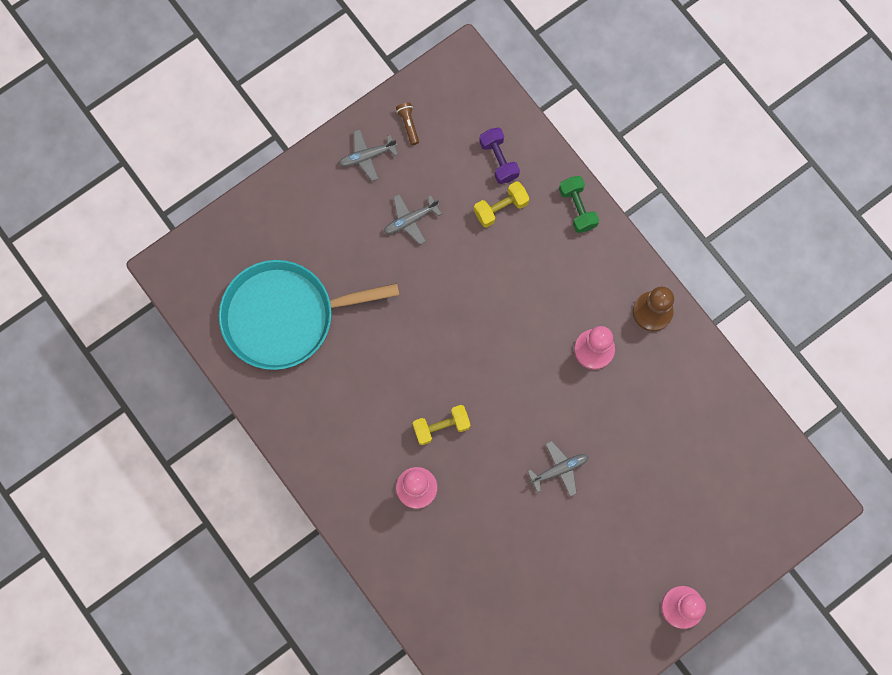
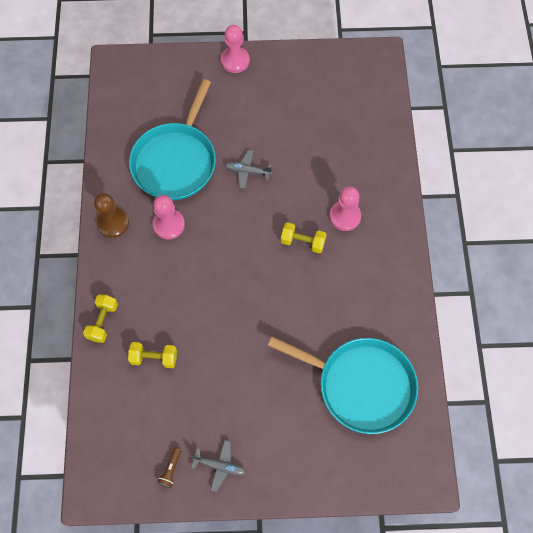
camera: 145 degrees left, 10 degrees down
(410, 220) = (223, 393): grey plane -> none
(499, 160) = (127, 394): purple dumbbell -> none
(577, 208) = (103, 322): green dumbbell -> yellow dumbbell
(645, 427) = (176, 161): none -> turquoise pan

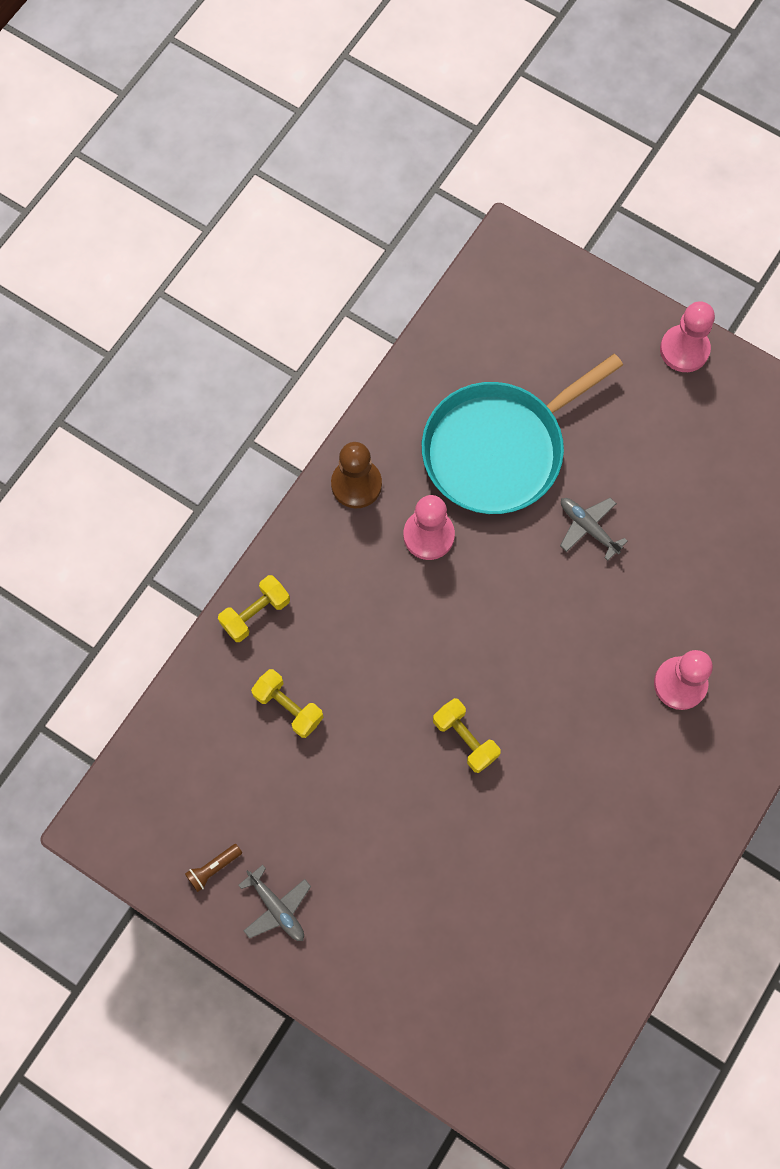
camera: 35 degrees right, 5 degrees up
(303, 242) = (594, 681): yellow dumbbell -> yellow dumbbell (465, 738)
(361, 385) = (534, 933): turquoise pan -> none

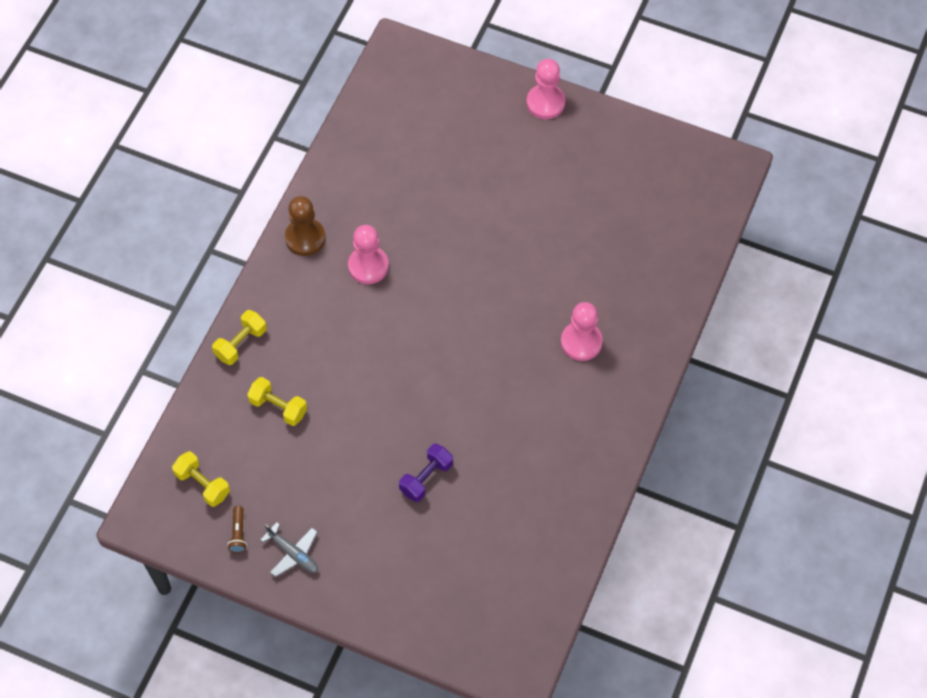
camera: 10 degrees left, 10 degrees down
(213, 868) = (238, 533): brown flashlight -> brown flashlight turned 45 degrees counterclockwise
(457, 835) = (426, 478): none -> purple dumbbell
(465, 738) = (421, 408): yellow dumbbell -> yellow dumbbell (202, 484)
(499, 449) = (413, 196): turquoise pan -> none
(588, 528) = (492, 242): grey plane -> none

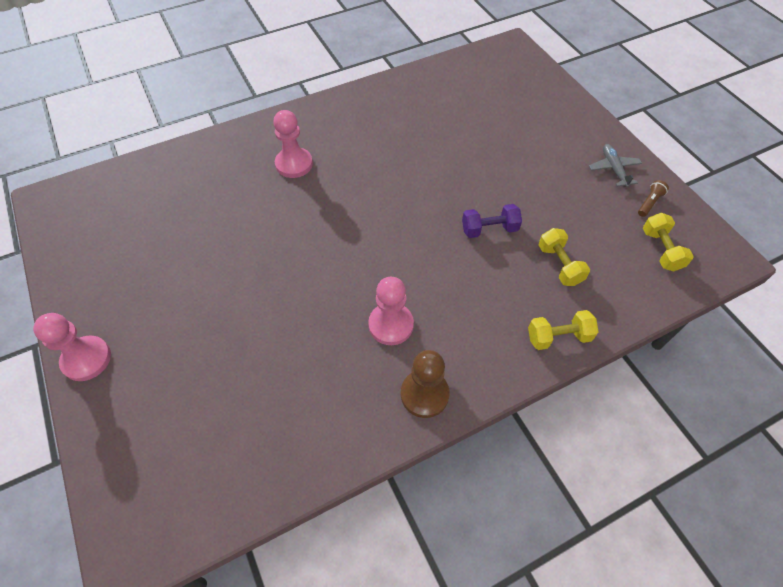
camera: 140 degrees left, 5 degrees down
(426, 478) = (482, 155): purple dumbbell -> purple dumbbell (489, 229)

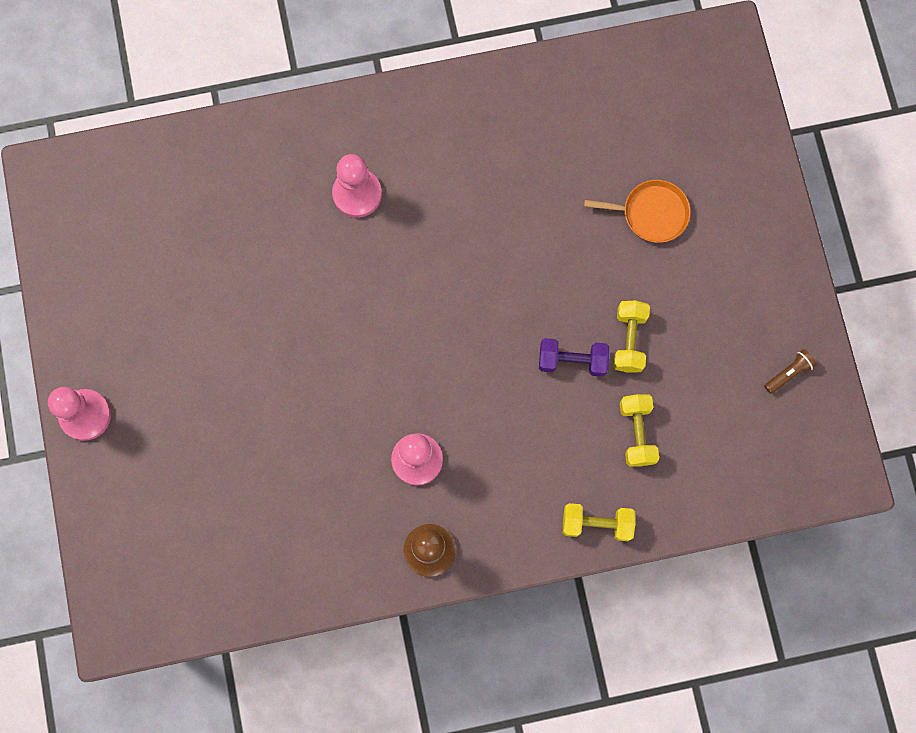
camera: 15 degrees right, 20 degrees up
(506, 134) = (651, 213): none -> orange pan
(613, 169) = (768, 308): grey plane -> none
(661, 250) = (768, 445): yellow dumbbell -> yellow dumbbell (629, 340)

